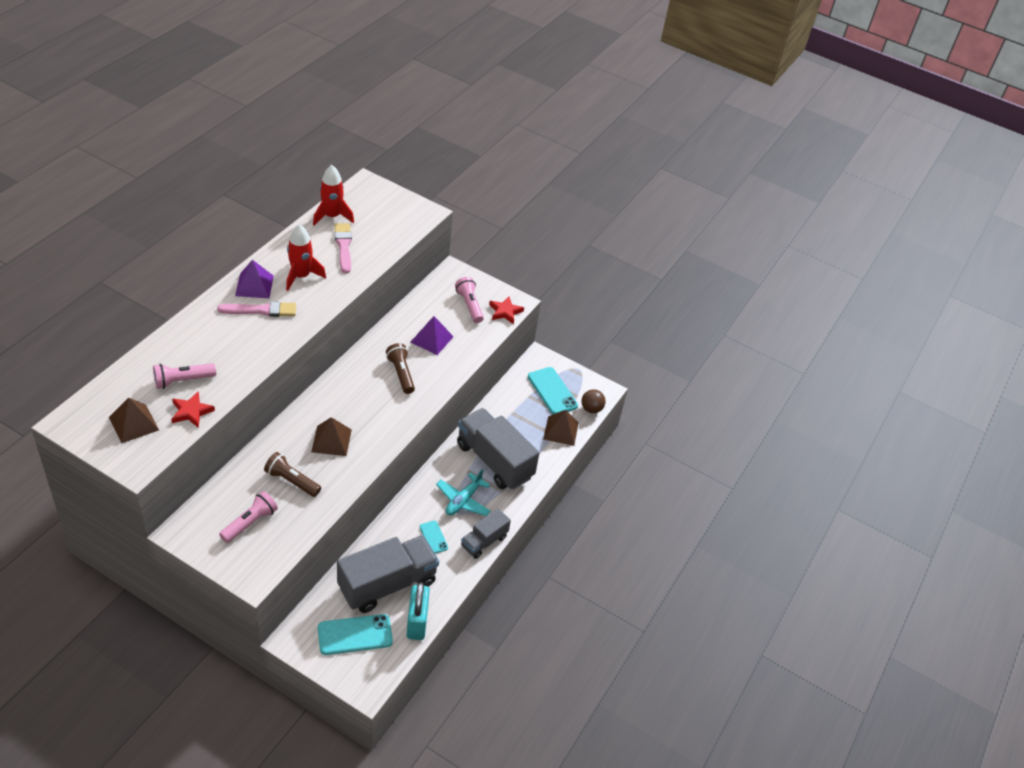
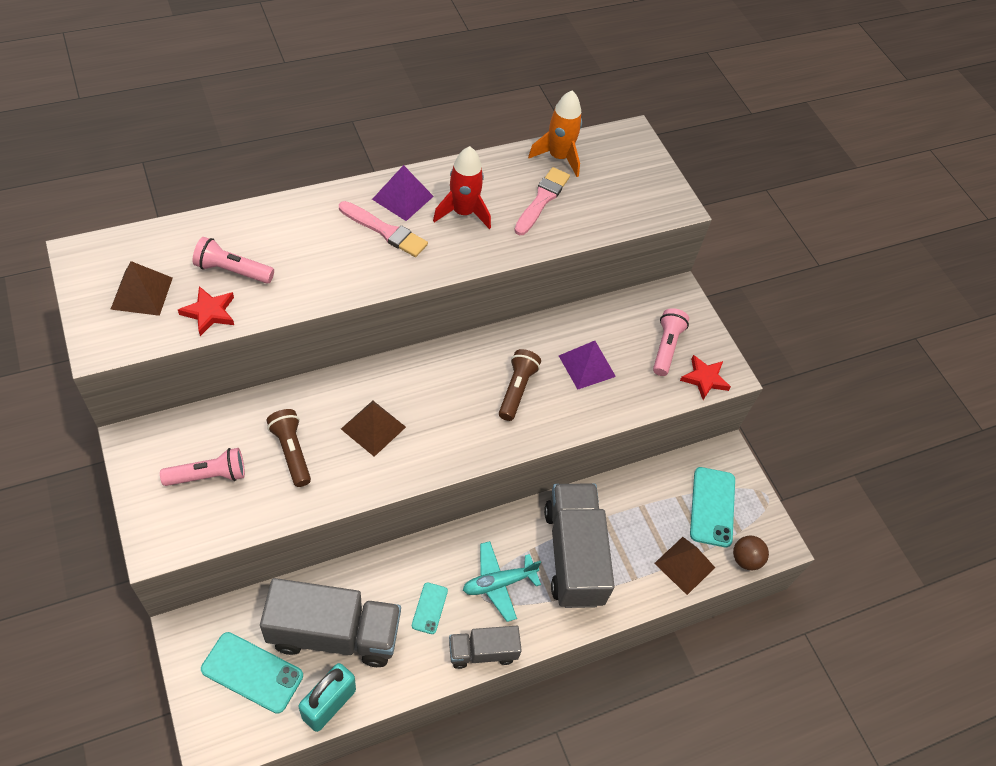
camera: 35 degrees right, 10 degrees up
(332, 216) = (558, 157): red rocket -> orange rocket

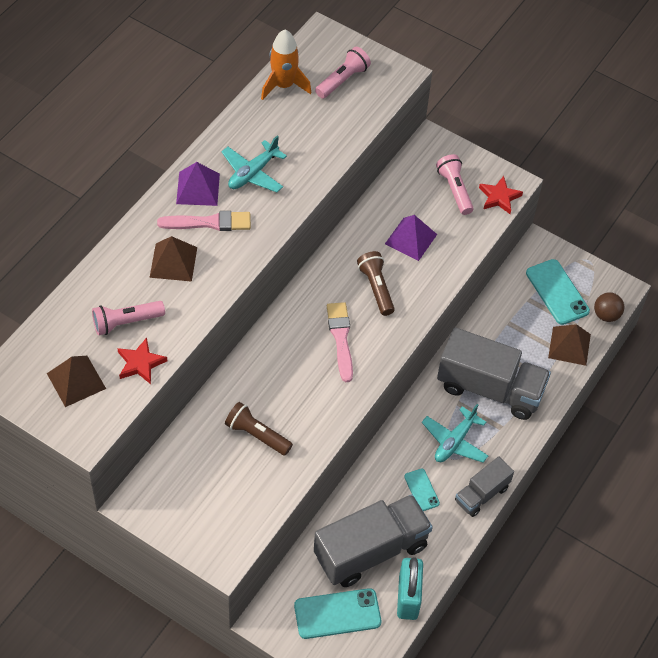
camera: 30 degrees left, 0 degrees up
(208, 475) = (213, 489): pink flashlight -> pink flashlight (342, 80)
(373, 428) = (299, 380): brown pyramid -> brown pyramid (173, 262)
(463, 212) = (253, 173): red rocket -> turquoise plane
(542, 200) = (301, 128): pink brush -> pink brush (341, 338)
(573, 555) = (490, 388): grey truck -> grey truck turned 150 degrees clockwise

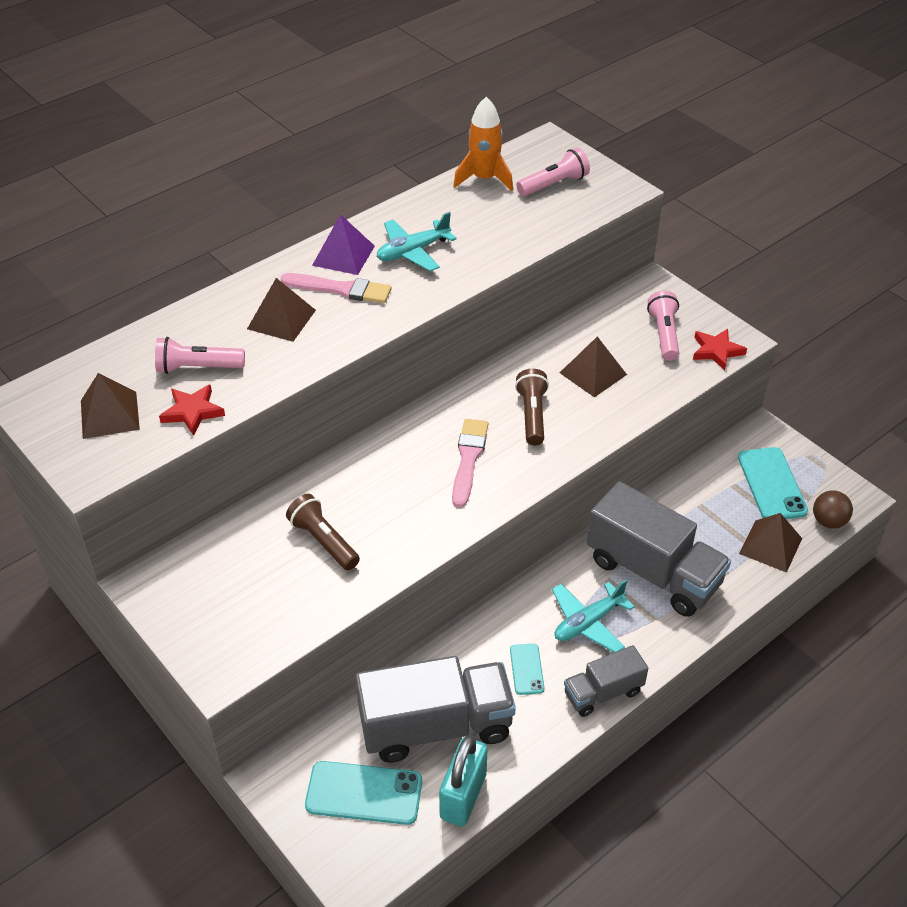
camera: 20 degrees right, 10 degrees down
(411, 239) = (593, 373): purple pyramid -> brown pyramid

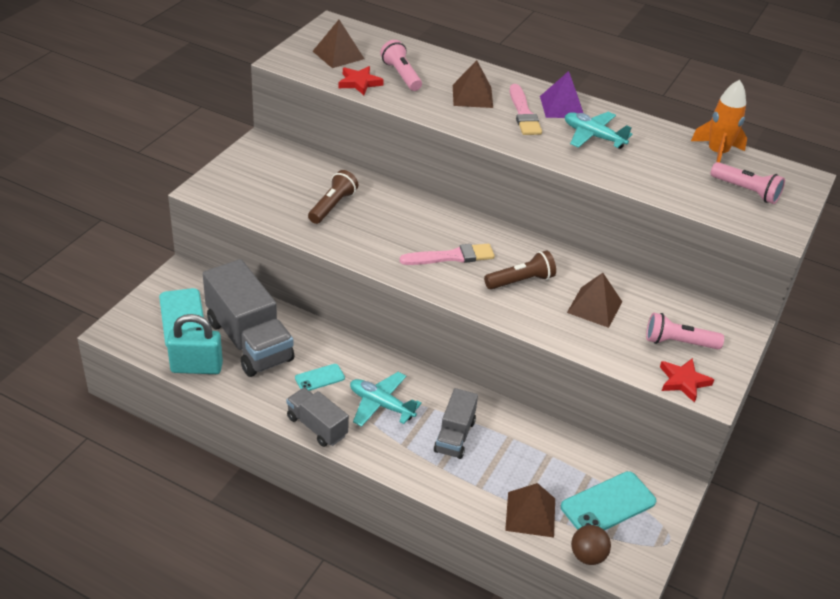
camera: 65 degrees right, 5 degrees down
(653, 572) = (454, 436): grey truck -> grey truck, size x0.54
(664, 334) = (678, 343): pink flashlight -> pink flashlight turned 150 degrees counterclockwise

